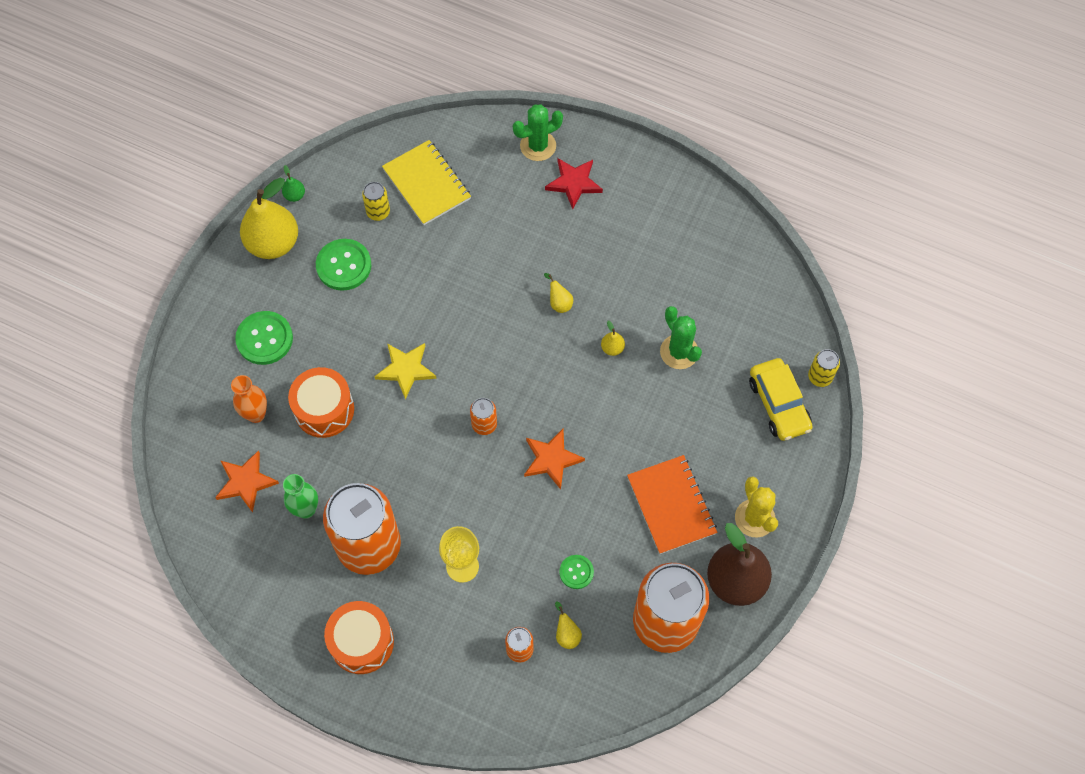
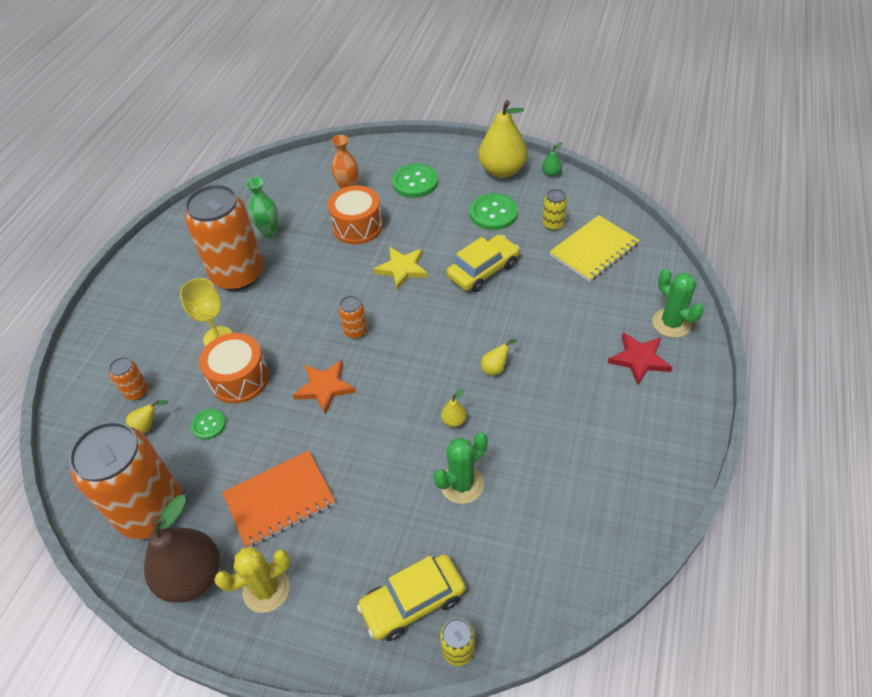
camera: 85 degrees right, 15 degrees down
(246, 482) = (291, 196): orange star -> none
(362, 642) = (155, 285): orange drum -> orange drum (239, 379)
(428, 291) = (483, 270): none -> yellow car

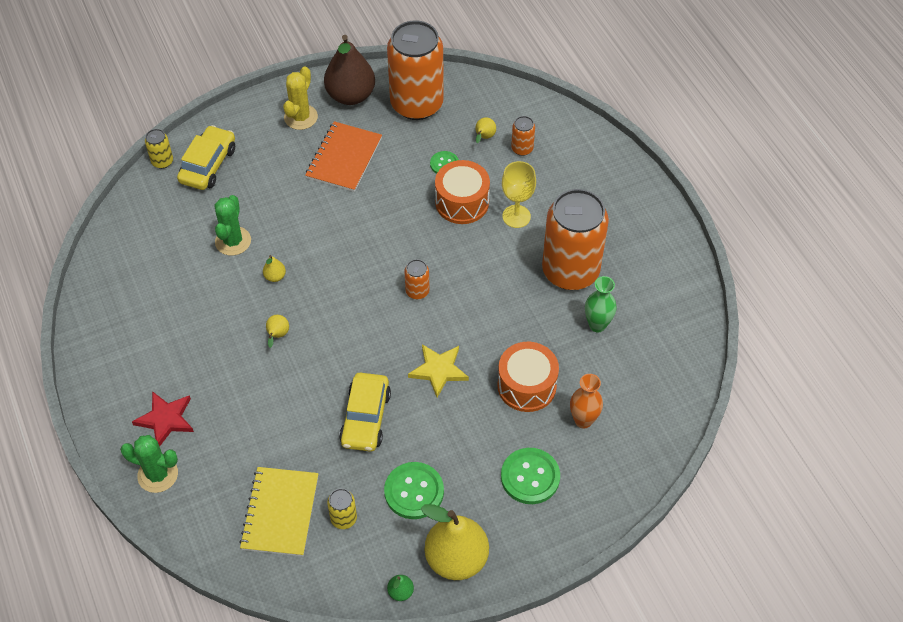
camera: 135 degrees right, 5 degrees up
(324, 387) = (393, 237): orange star -> none

